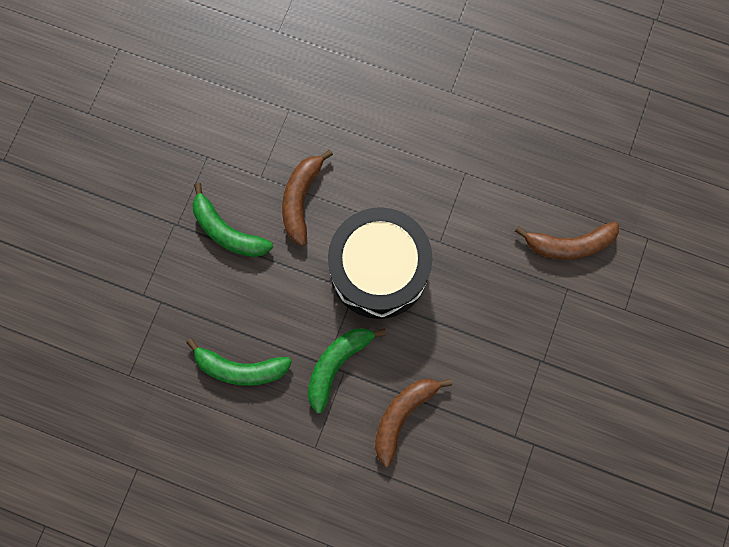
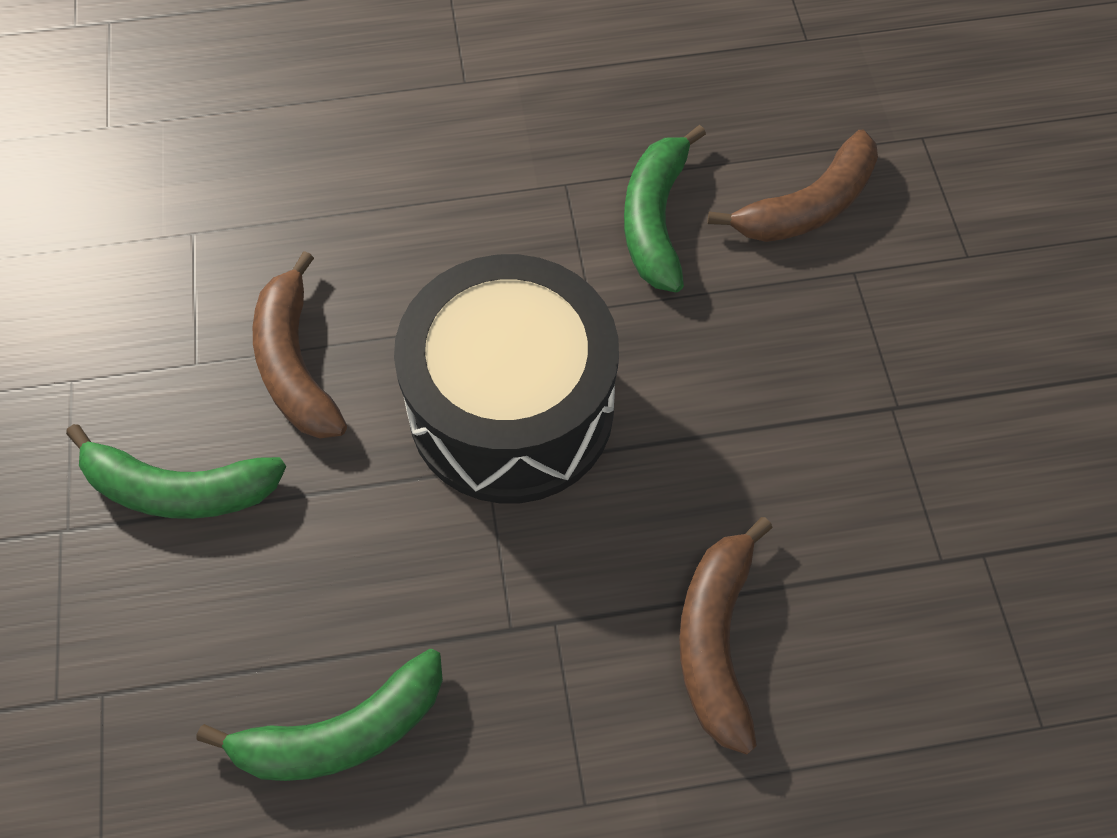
camera: 30 degrees left, 15 degrees down
(337, 364) = (532, 615): green banana -> green banana (655, 219)

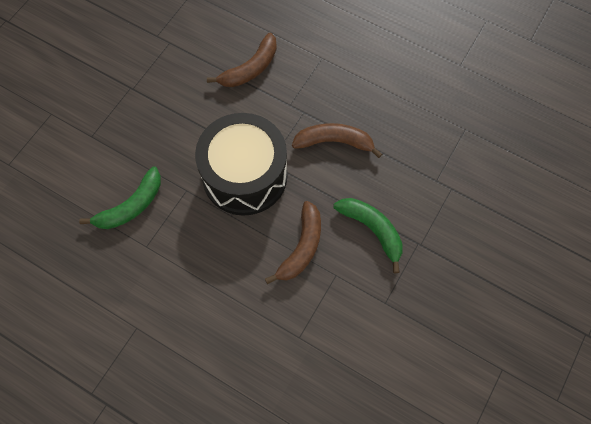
camera: 140 degrees left, 5 degrees up
(341, 733) = (373, 120): green banana -> none
(807, 206) = (77, 170): brown banana -> brown banana (334, 142)

